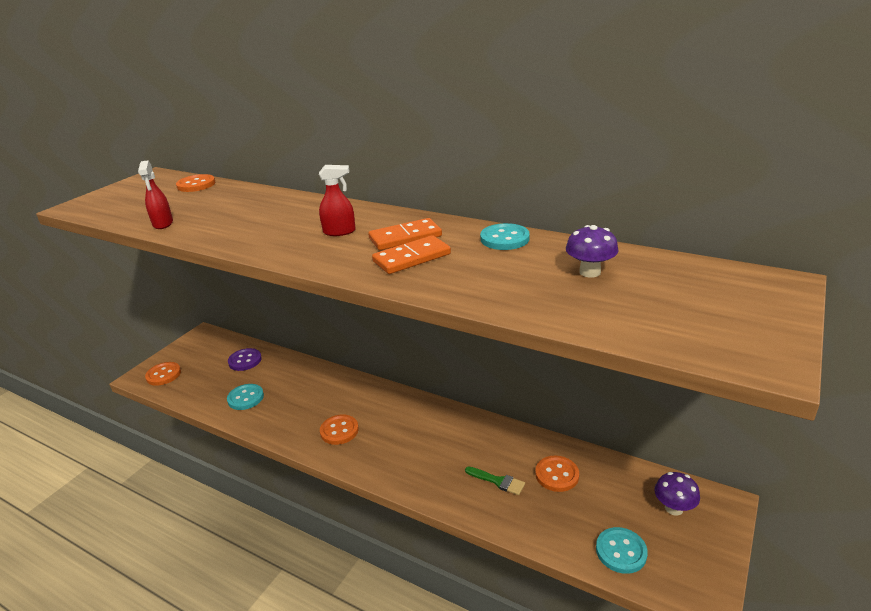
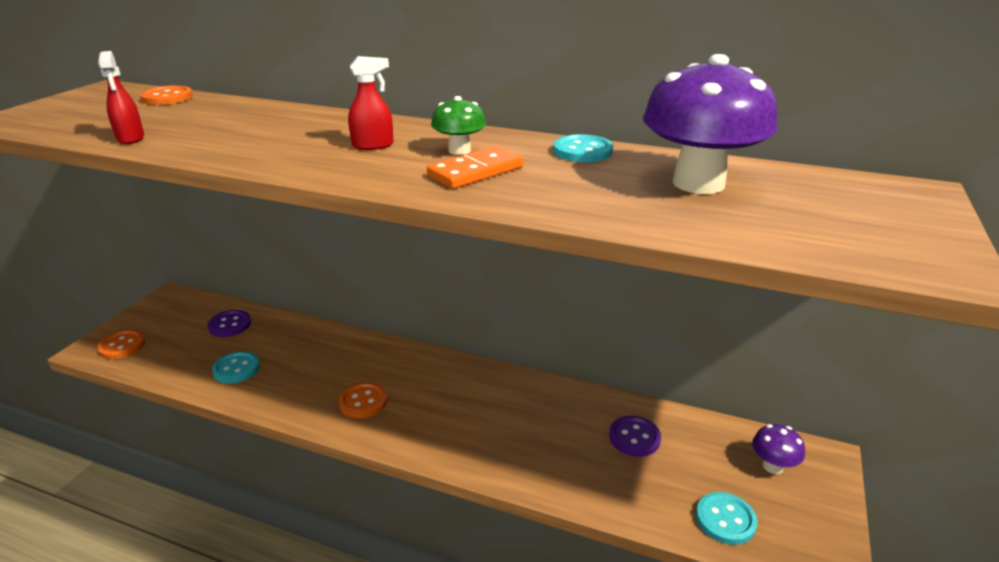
camera: 10 degrees left, 0 degrees up
(405, 237) = (459, 150): orange domino -> green mushroom
(498, 481) = (567, 449): green brush -> none
(557, 475) = (634, 437): orange button -> purple button
(590, 272) = (698, 183): purple mushroom -> purple mushroom, size x2.04

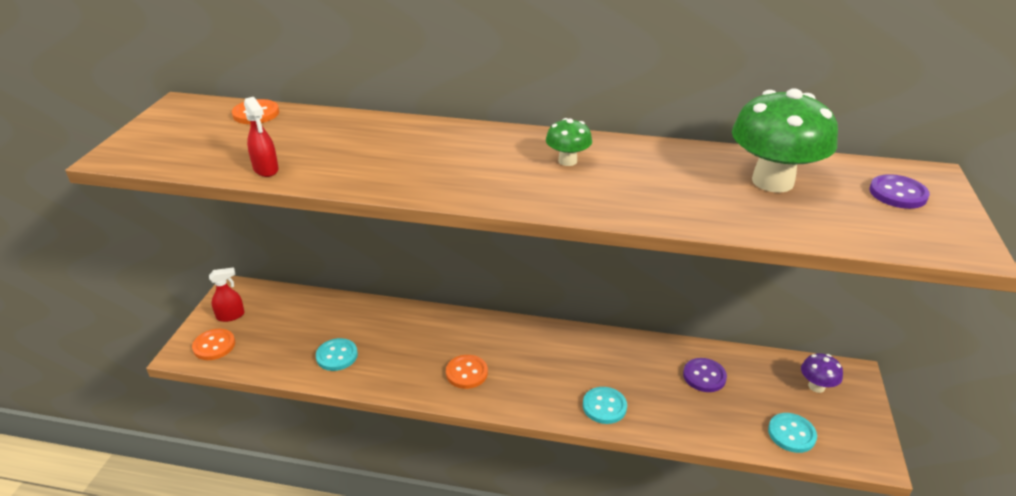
camera: 10 degrees left, 5 degrees up
(230, 325) = (308, 313): purple button -> purple button (898, 194)
(373, 145) = (491, 161): red spray bottle -> red spray bottle (231, 316)
(476, 172) = (594, 184): orange domino -> none
(582, 151) = (668, 153): turquoise button -> turquoise button (604, 406)
(698, 183) = (772, 181): purple mushroom -> green mushroom

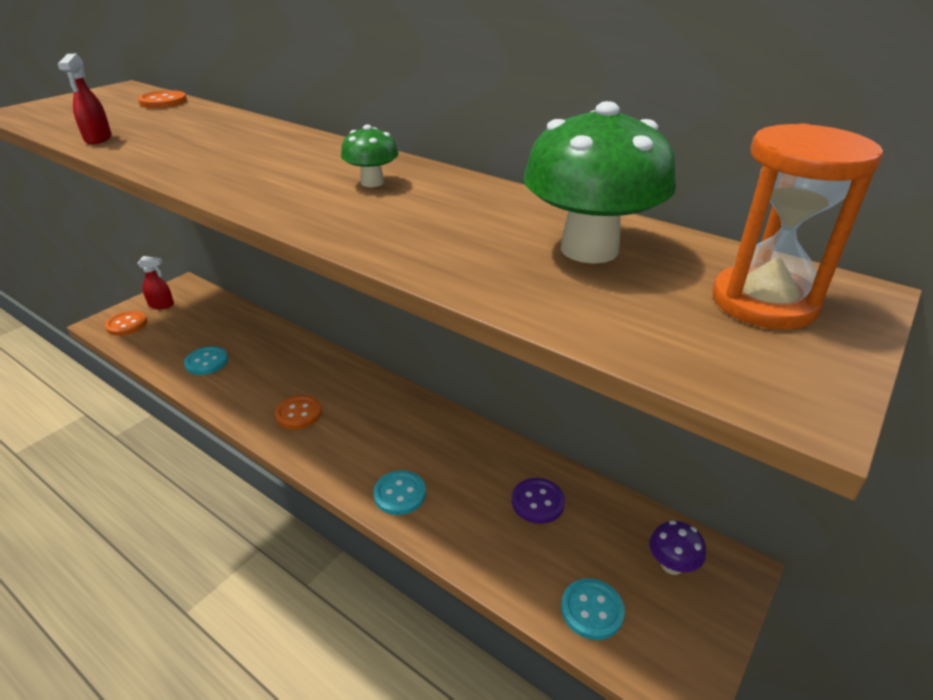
camera: 25 degrees right, 0 degrees up
(898, 194) = (764, 302): purple button -> orange hourglass

